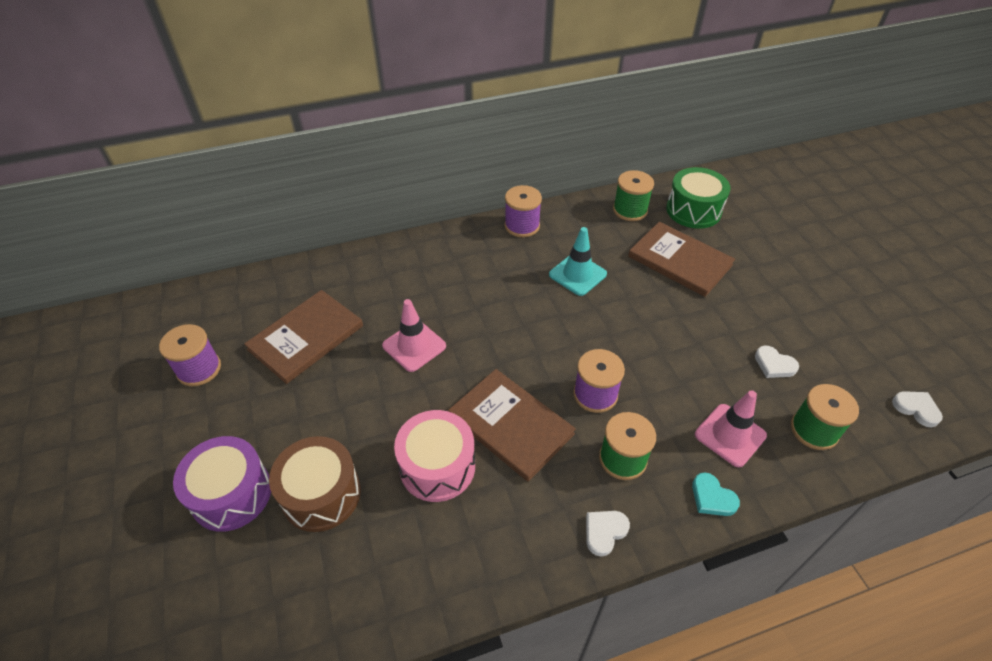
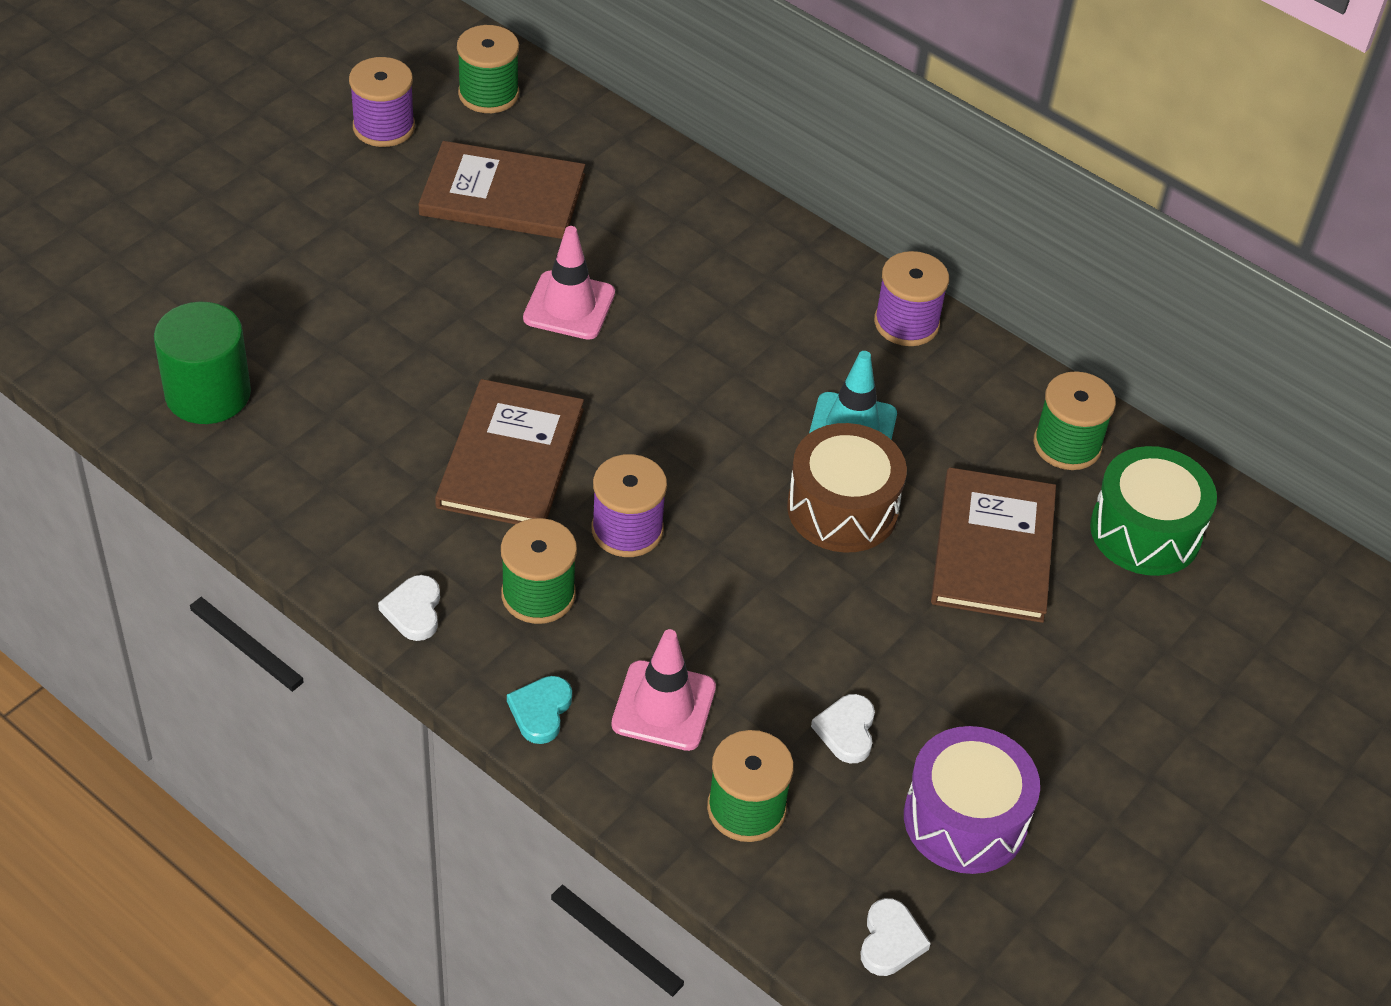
camera: 55 degrees right, 0 degrees up
(222, 309) = (488, 94): none -> green spool
(231, 494) = (244, 249): purple drum -> purple drum (965, 819)
(321, 494) = (293, 324): brown drum -> brown drum (842, 508)
(344, 577) = (208, 394): none -> green cylinder
(437, 466) = (399, 411): pink drum -> none
(604, 532) = (414, 611): white heart -> white heart turned 105 degrees counterclockwise

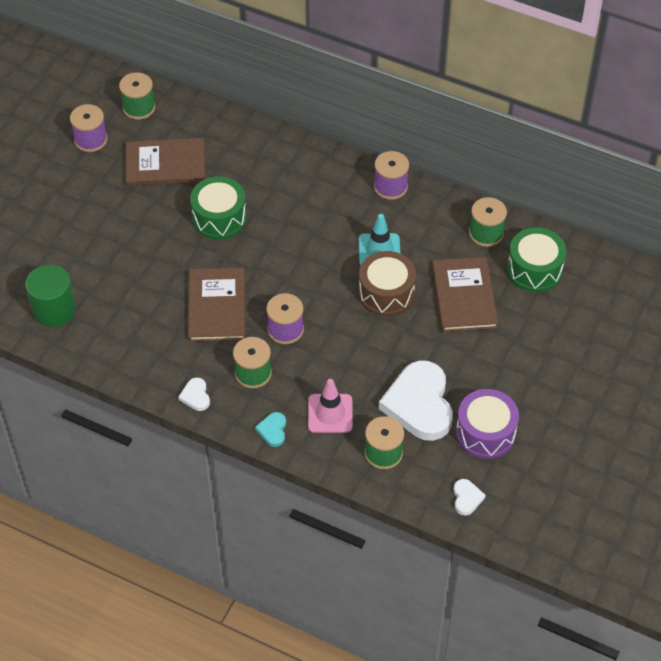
camera: 10 degrees left, 5 degrees up
(569, 306) = (219, 218): pink traffic cone -> green drum
(846, 731) = (419, 404): white heart -> white heart, size x2.35

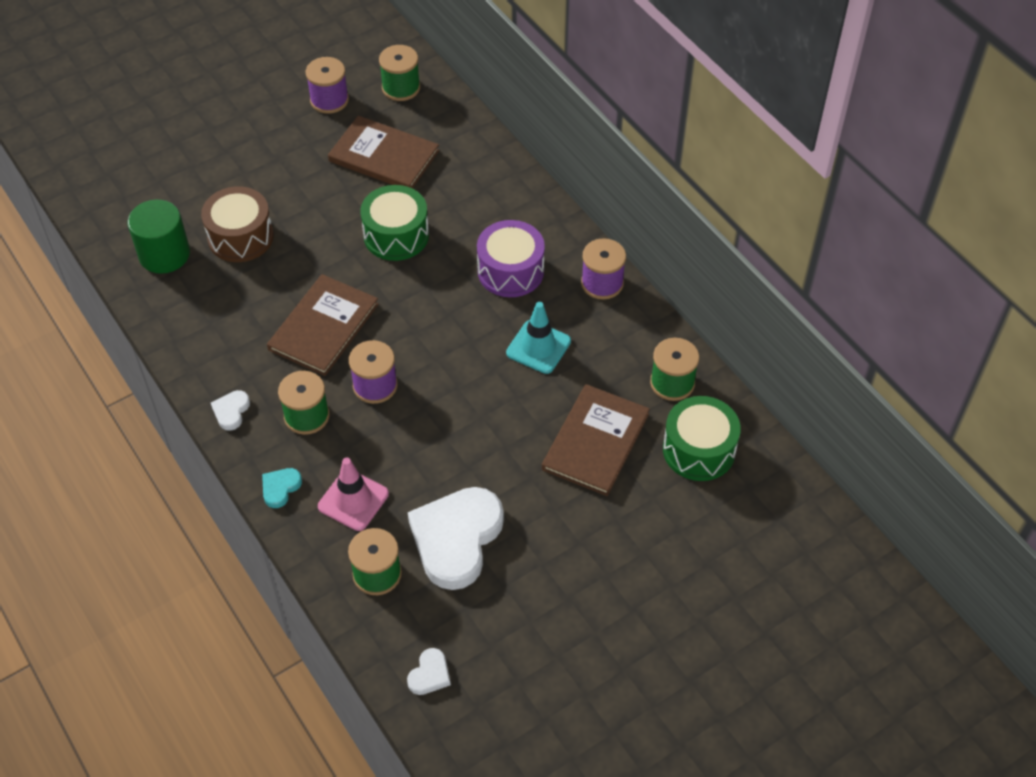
camera: 30 degrees right, 0 degrees up
(386, 293) = (511, 397): brown drum -> brown drum (240, 237)
(485, 433) = (506, 610): purple drum -> purple drum (510, 271)

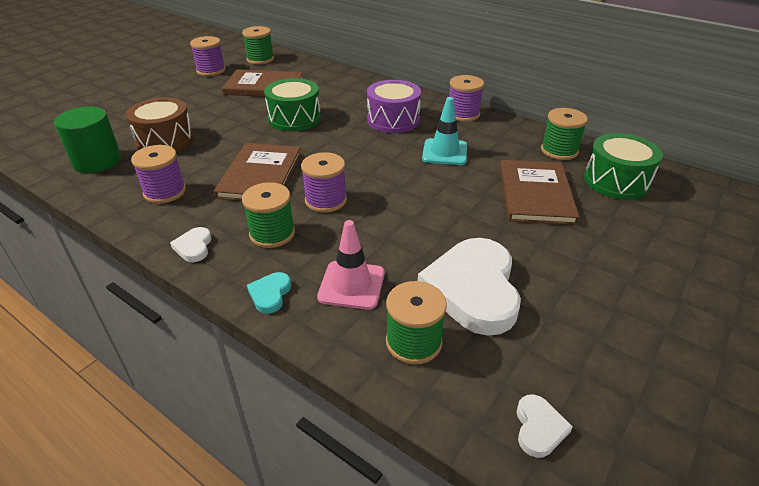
camera: 20 degrees left, 15 degrees down
(222, 325) = (165, 192): none -> purple spool

